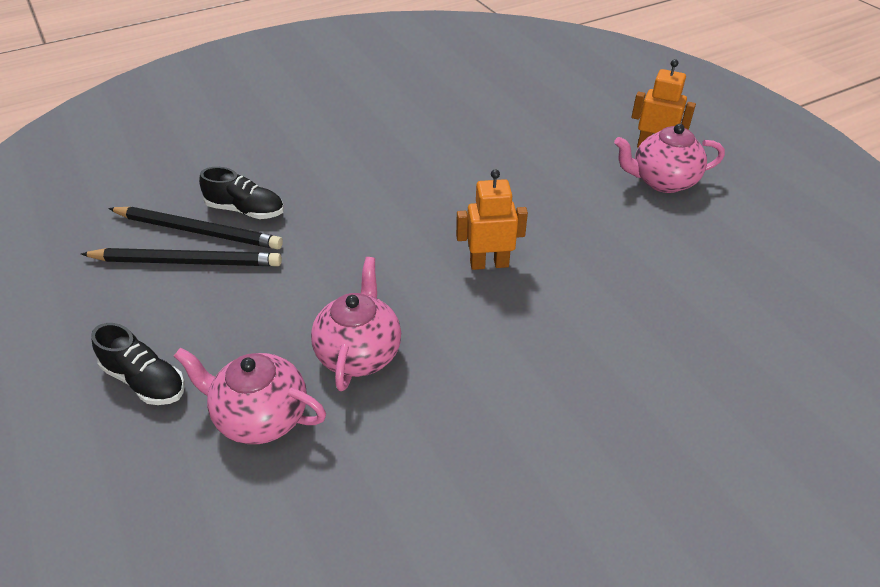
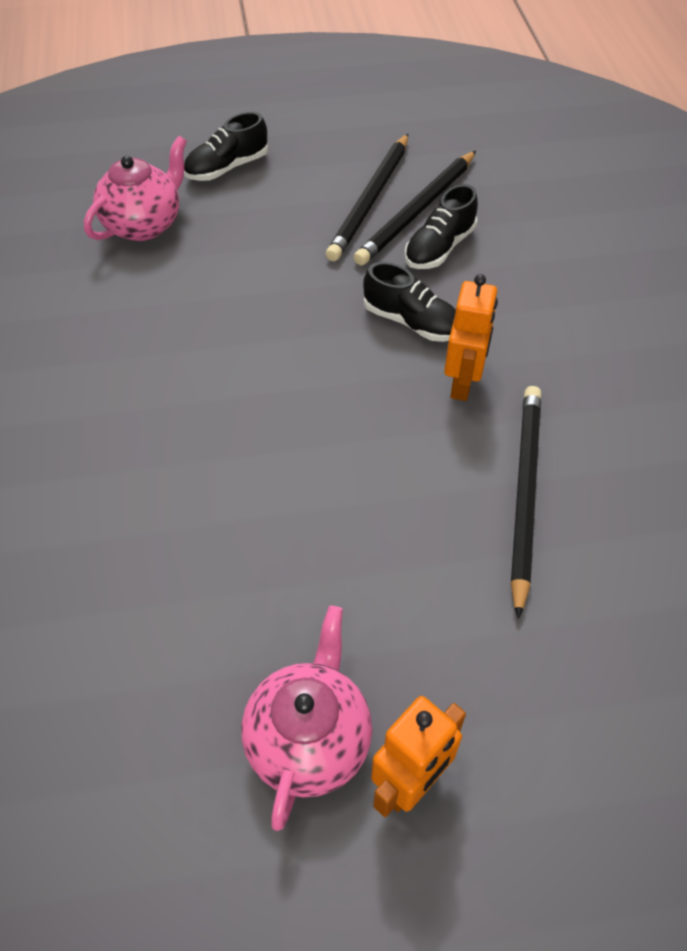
camera: 110 degrees right, 10 degrees up
(337, 207) = (412, 322): none -> black shoe
(359, 353) = (173, 295): pink teapot -> none
(463, 140) = (524, 493): none -> black pencil
(489, 264) = (239, 433): orange robot -> orange robot (463, 383)

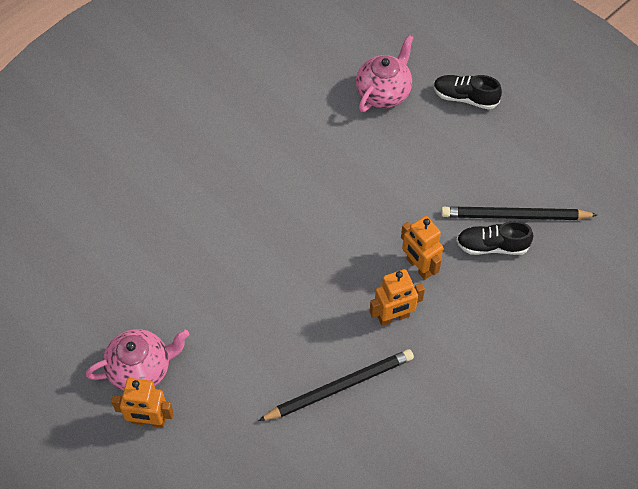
camera: 55 degrees right, 5 degrees up
(144, 224) = (384, 92): pink teapot -> pink teapot turned 60 degrees counterclockwise
(370, 200) = (502, 186): black pencil -> none
(412, 322) = (419, 267): black shoe -> orange robot

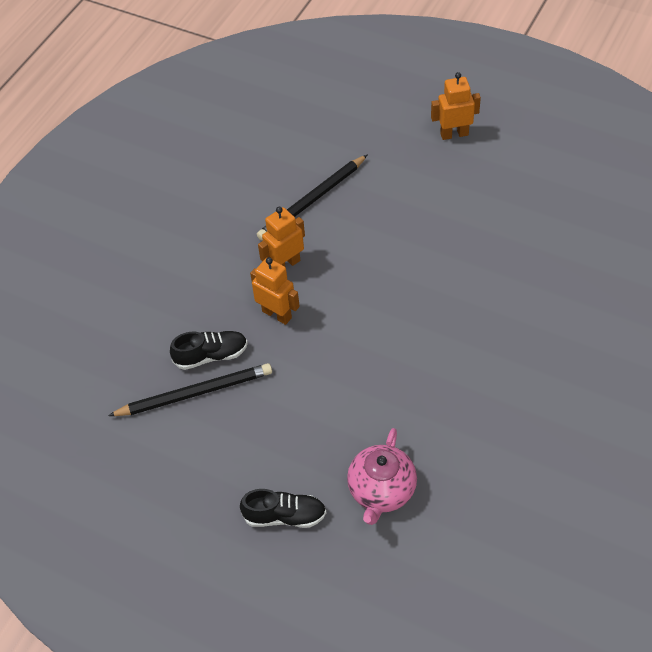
camera: 165 degrees right, 5 degrees down
(141, 369) = (482, 163): pink teapot -> none

